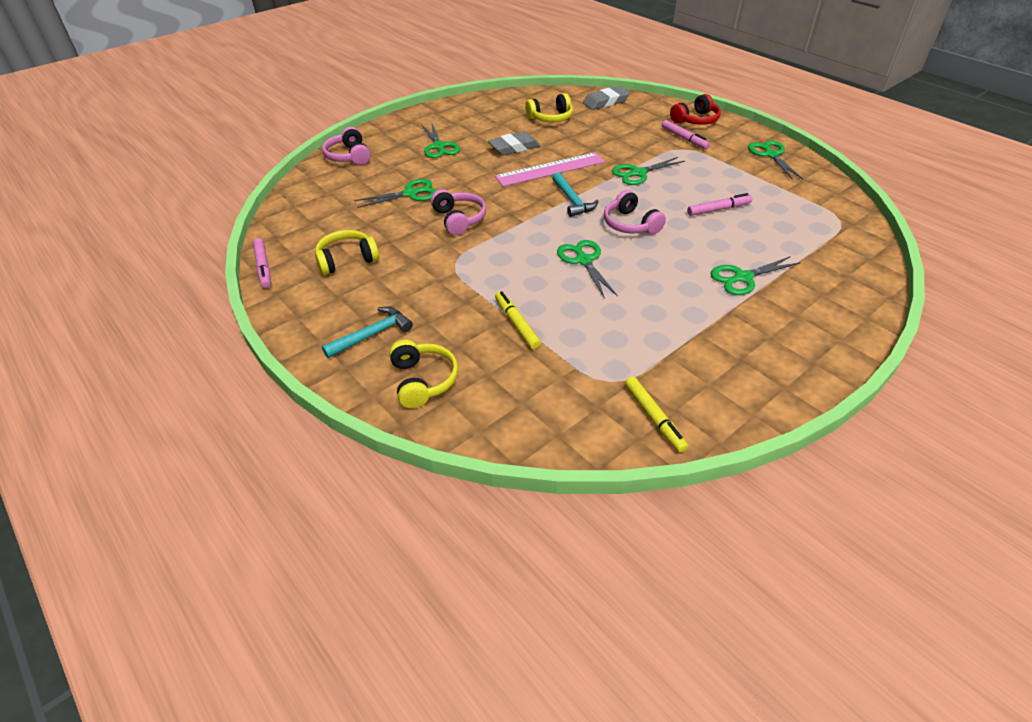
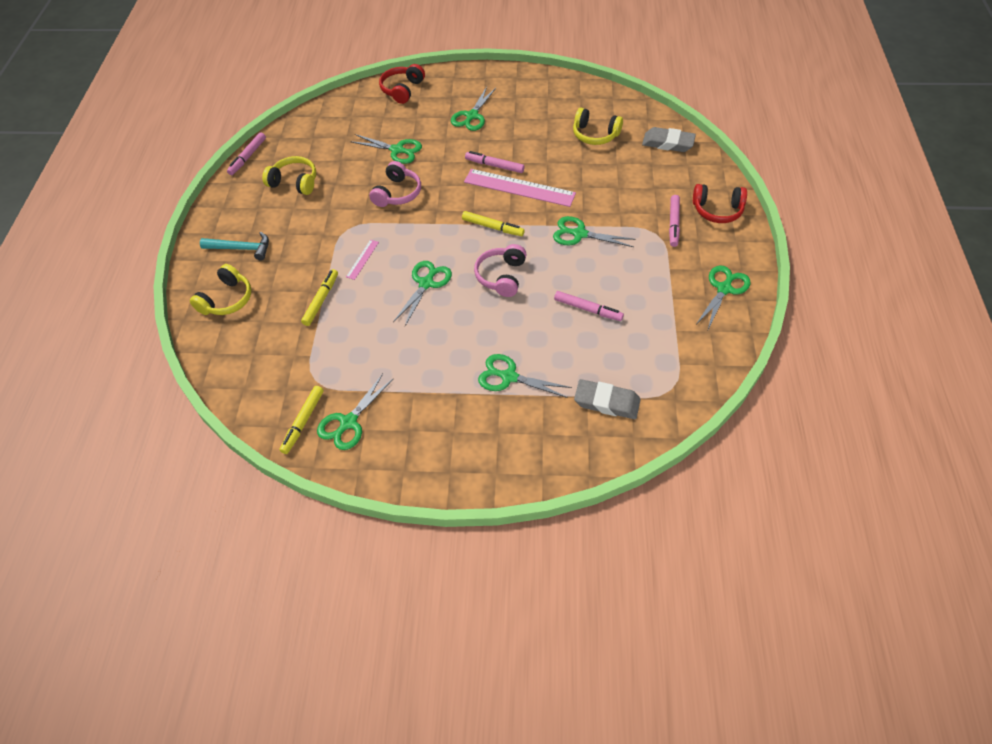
camera: 45 degrees right, 10 degrees up
(349, 156) = (402, 90): pink headphones -> red headphones
(504, 276) = (362, 259): none -> pink ruler
(509, 166) = (494, 166): none -> pink marker
(514, 147) = (523, 149): grey eraser -> grey eraser (607, 402)
(572, 200) = (493, 227): turquoise hammer -> yellow marker
(689, 389) = (348, 423): none -> green scissors

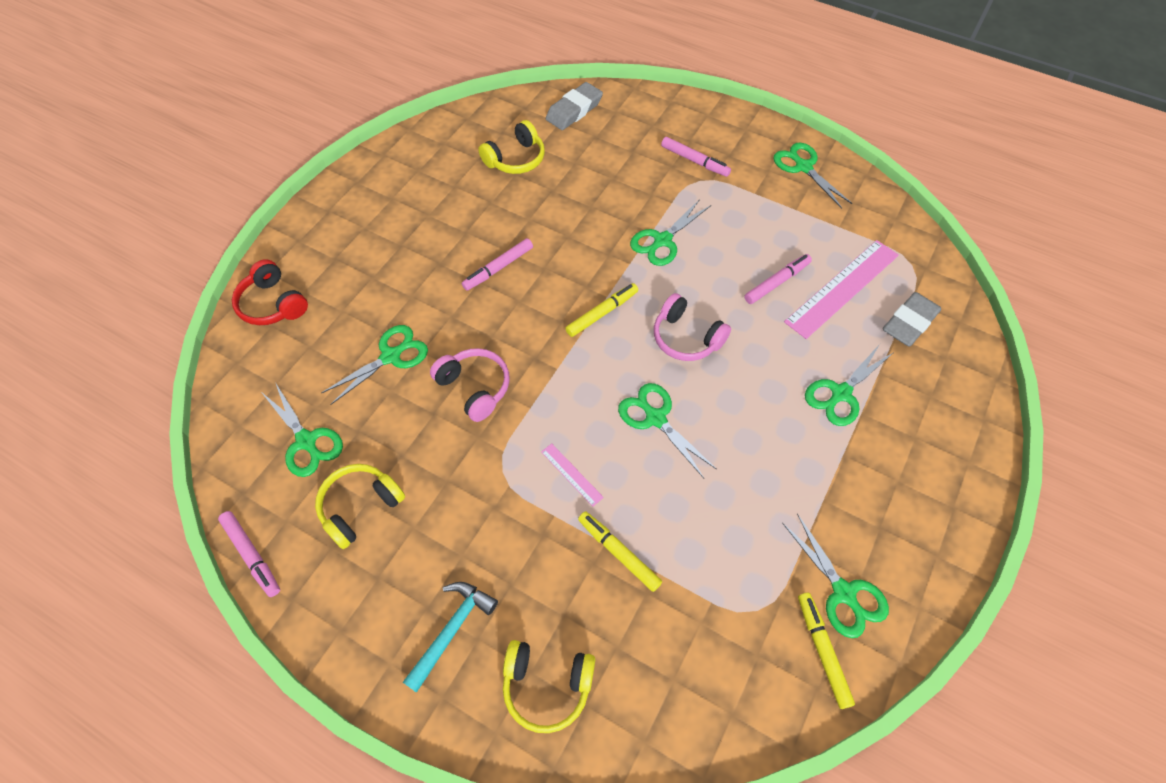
camera: 65 degrees left, 5 degrees up
(227, 299) = (547, 686): yellow headphones -> yellow headphones turned 135 degrees clockwise
(303, 422) = (822, 650): yellow marker -> yellow marker turned 150 degrees counterclockwise
(472, 116) = (390, 253): green scissors -> green scissors (307, 441)
(519, 187) = (553, 261): pink ruler -> pink ruler (842, 288)
(717, 210) = (696, 122): red headphones -> none

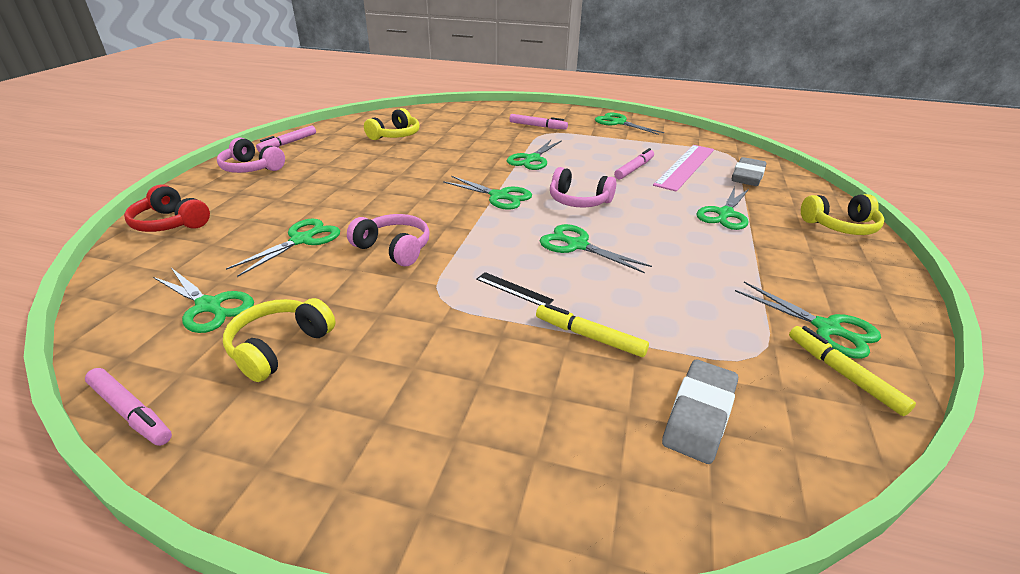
camera: 15 degrees left, 25 degrees down
(351, 210) = (251, 168): none -> pink headphones
(452, 630) = (419, 436): turquoise hammer -> none
(498, 268) = (397, 183): pink marker -> pink marker (288, 143)
(547, 686) = (561, 467): yellow headphones -> yellow headphones (840, 226)
(571, 474) = (513, 289): pink ruler -> black ruler
(574, 110) = (435, 114): grey eraser -> grey eraser (699, 415)
(602, 313) = (499, 196): yellow marker -> green scissors

